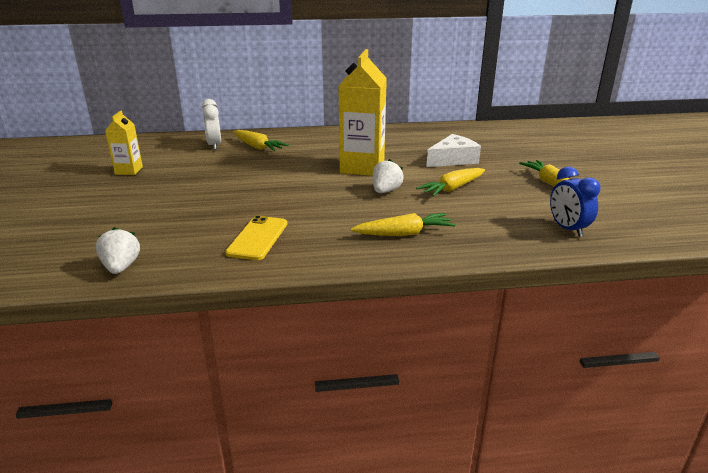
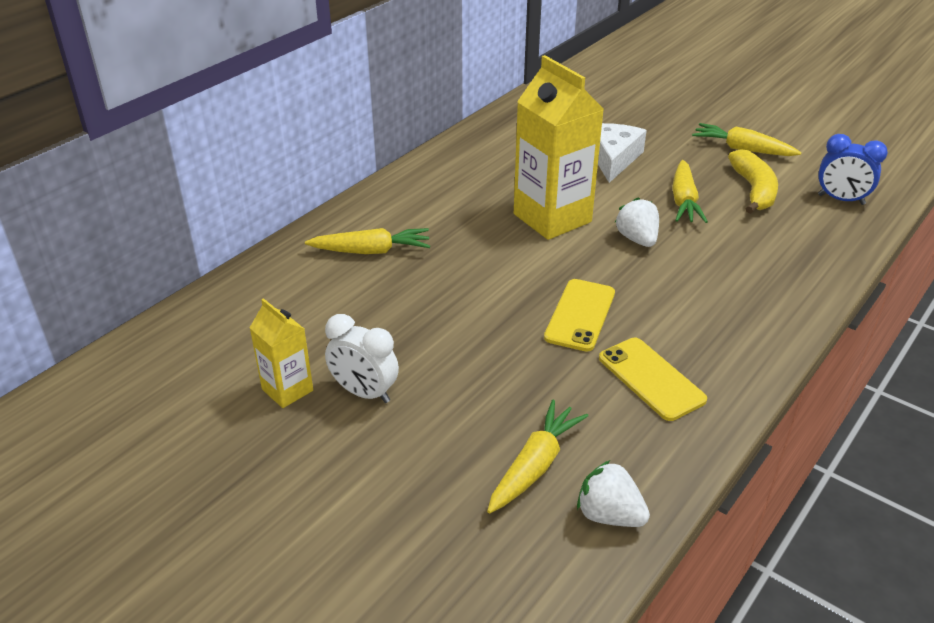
camera: 45 degrees left, 10 degrees up
(214, 145) = (308, 280): white clock -> white clock (364, 393)
(286, 202) = (580, 315): none -> yellow phone
(404, 234) = (750, 284): yellow carrot -> yellow carrot (535, 465)
(511, 201) = (753, 190): none -> yellow banana

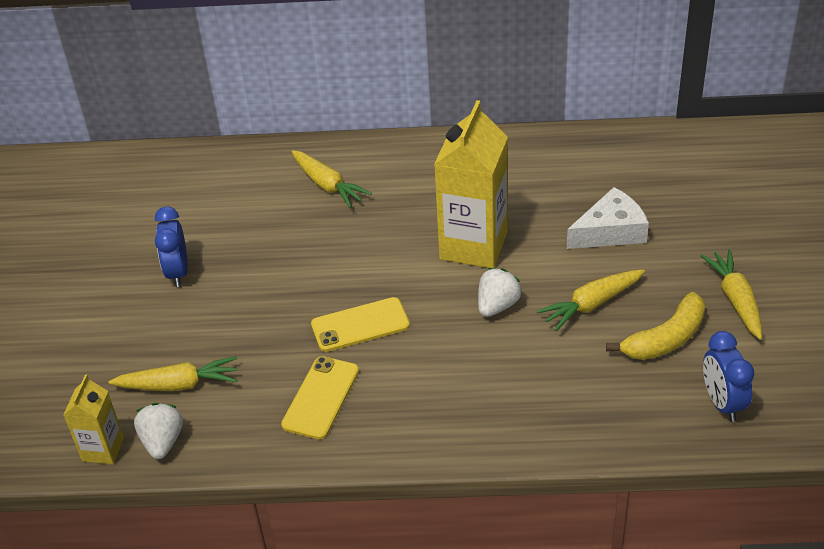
camera: 55 degrees right, 5 degrees up
(287, 390) = (151, 240): yellow carton -> yellow carton (103, 449)
(364, 393) = (178, 272): white clock -> blue clock

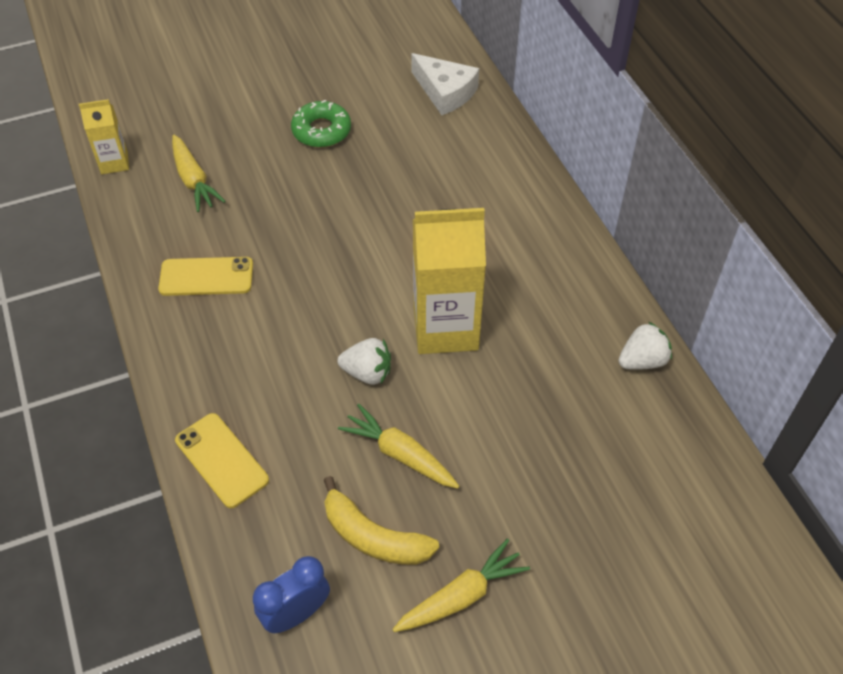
camera: 65 degrees right, 10 degrees up
(162, 442) = (131, 194): white strawberry -> white strawberry (642, 361)
(178, 272) = (321, 131): blue clock -> green donut
(327, 185) = (480, 189): yellow carrot -> none
(360, 325) = (303, 275): yellow phone -> yellow phone (221, 460)
(610, 231) = (521, 444): white cheese -> white cheese (445, 92)

